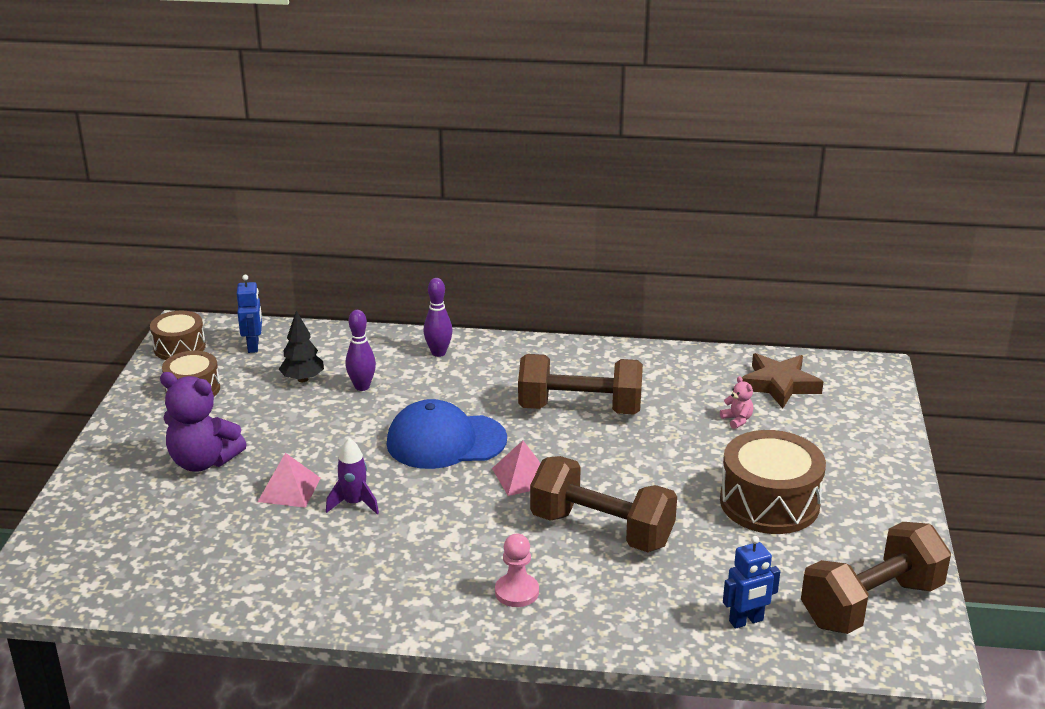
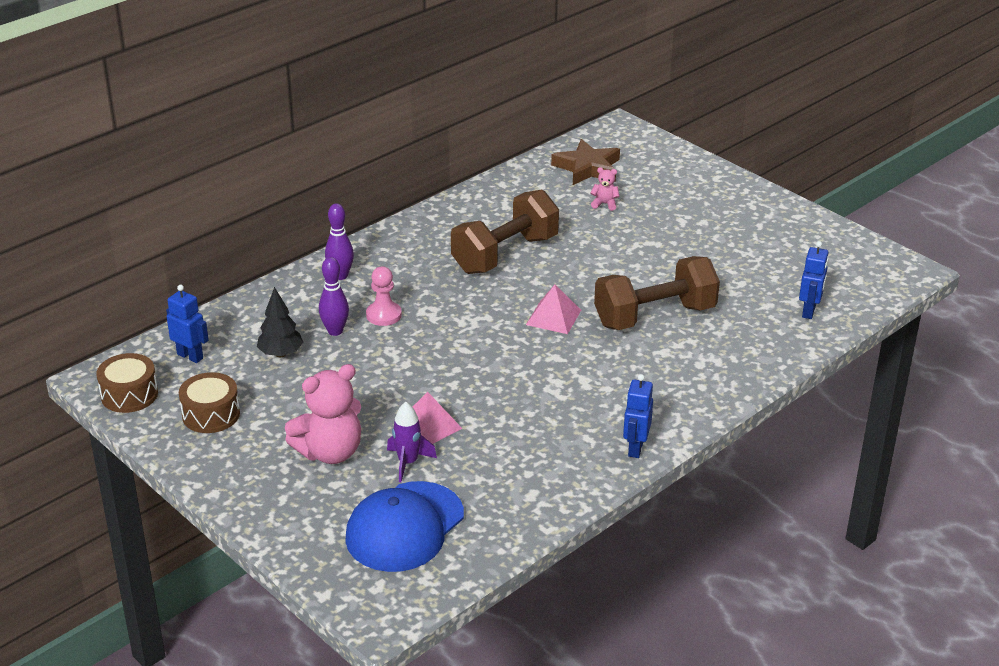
camera: 50 degrees left, 5 degrees up
(203, 461) = (330, 452): purple teddy bear -> pink teddy bear
(354, 503) = (487, 404): purple rocket -> purple rocket (408, 463)
(384, 614) = (635, 448): none -> blue robot
(446, 441) = (465, 328): blue cap -> blue cap (405, 527)
(517, 592) = (678, 382): pink pawn -> pink pawn (383, 315)
(769, 502) = (707, 241): brown drum -> none
(871, 604) = (844, 261): brown dumbbell -> none

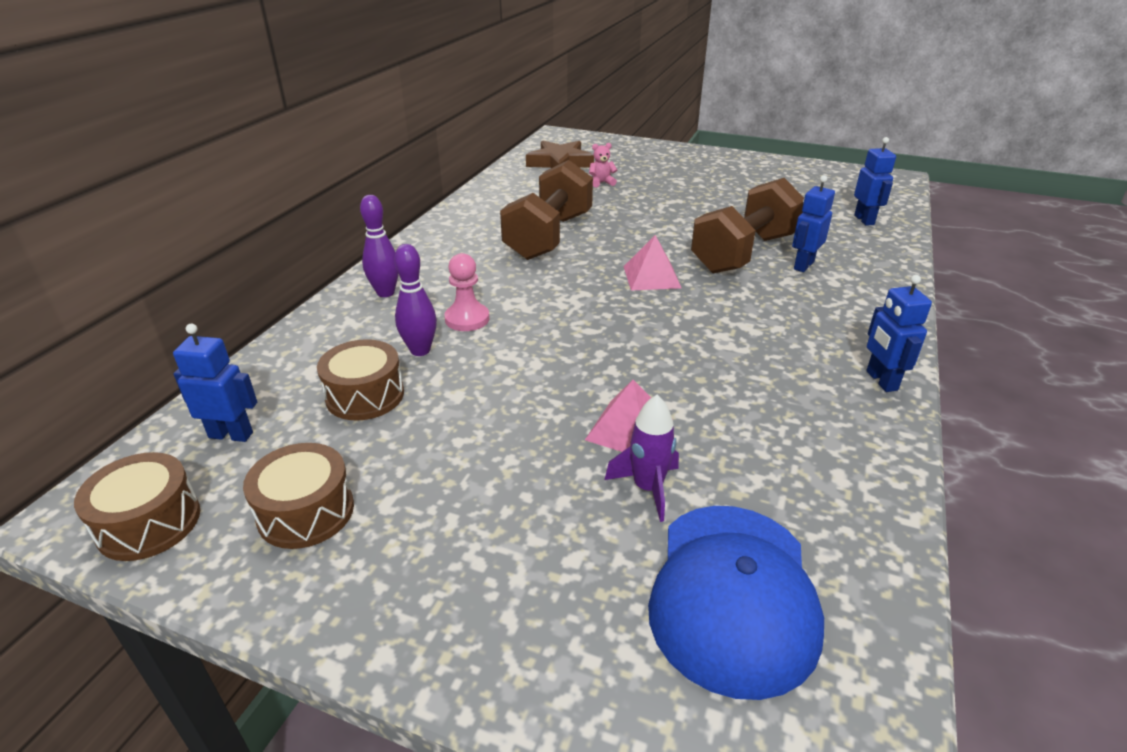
camera: 25 degrees left, 0 degrees up
(280, 354) = (365, 395): black tree -> brown drum
(330, 452) = (528, 510): pink teddy bear -> none
(692, 341) = (803, 265): none -> blue robot

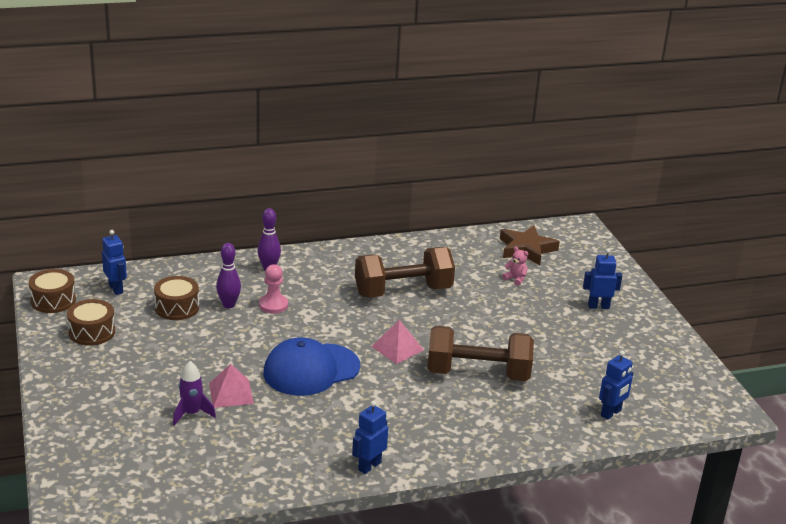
camera: 50 degrees right, 5 degrees down
(733, 594) = (146, 457): blue cap -> blue cap (311, 370)
(803, 265) = (490, 403): blue robot -> blue robot (598, 306)

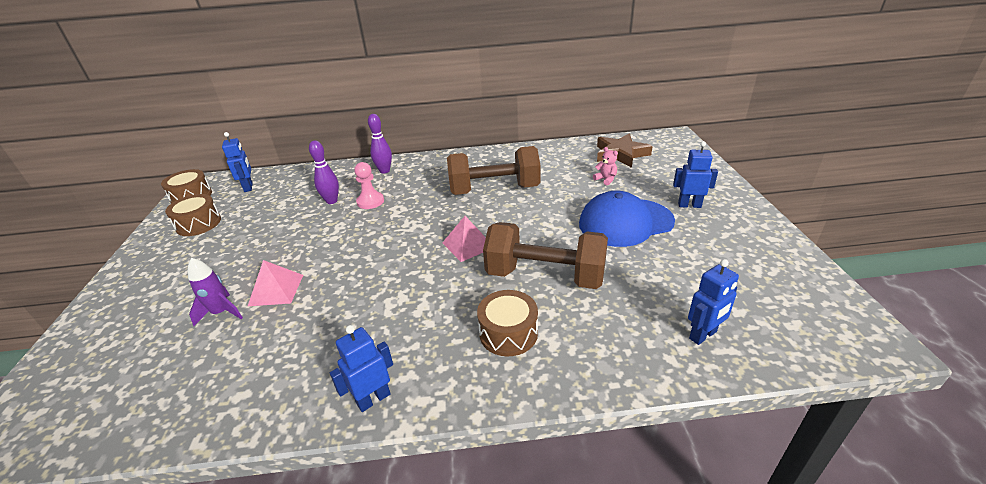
camera: 15 degrees right, 5 degrees up
(177, 307) = (286, 203): brown drum -> brown drum (508, 333)
(311, 370) = (370, 266): blue cap -> blue cap (625, 222)

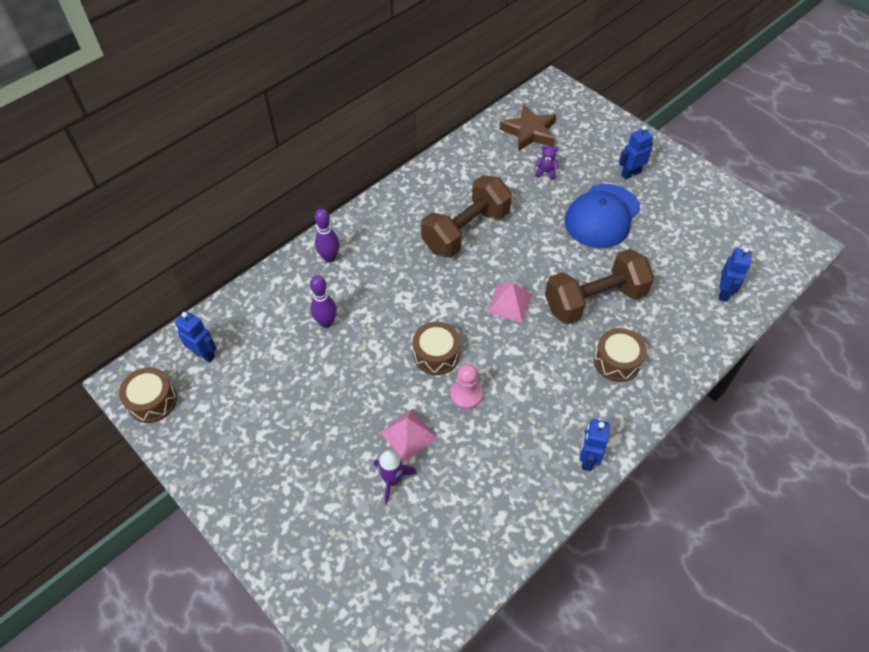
camera: 40 degrees left, 20 degrees up
(198, 224) = (222, 424): brown drum -> brown drum (436, 355)
(370, 201) = (367, 303): pink pawn -> pink pawn (466, 395)
(606, 179) = (545, 172): pink teddy bear -> purple teddy bear

